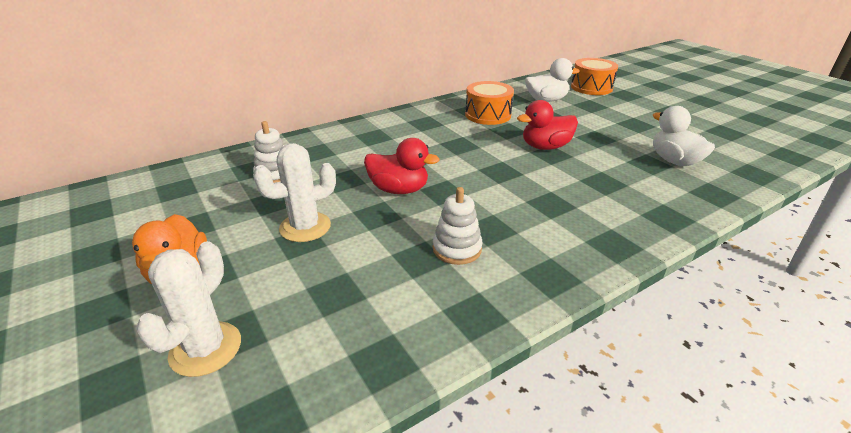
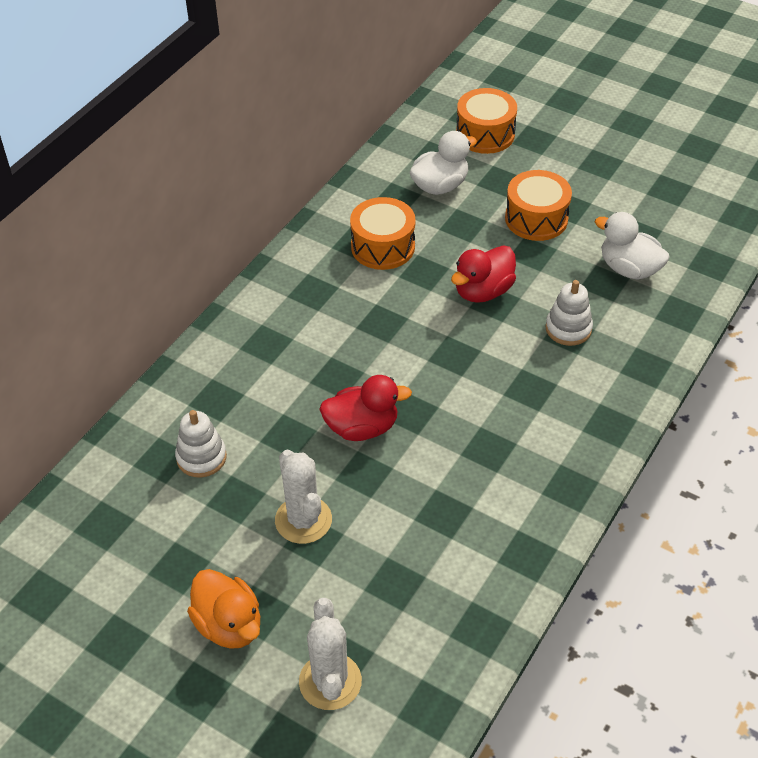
camera: 25 degrees left, 15 degrees up
(305, 227) = (303, 520): white cactus -> white cactus turned 60 degrees counterclockwise
(457, 249) = (471, 488): white stacking toy -> white stacking toy (568, 329)
(608, 124) = (536, 219): none -> orange drum

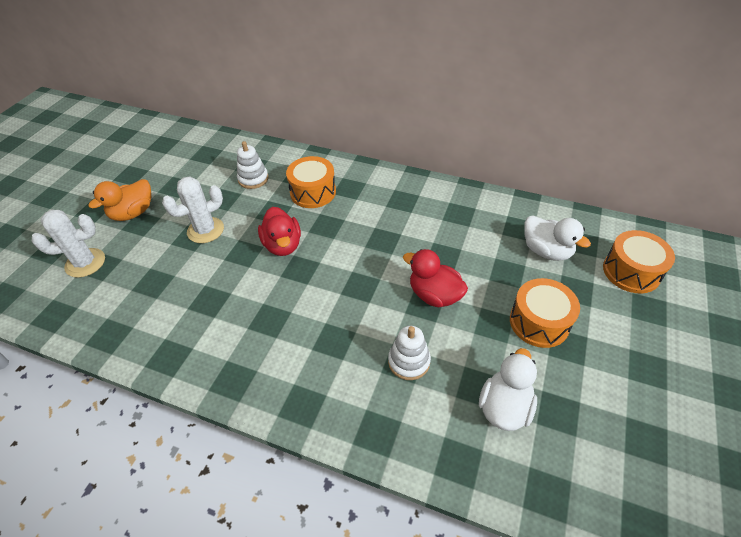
camera: 80 degrees right, 0 degrees up
(383, 247) = (461, 228): orange drum -> orange drum (313, 192)

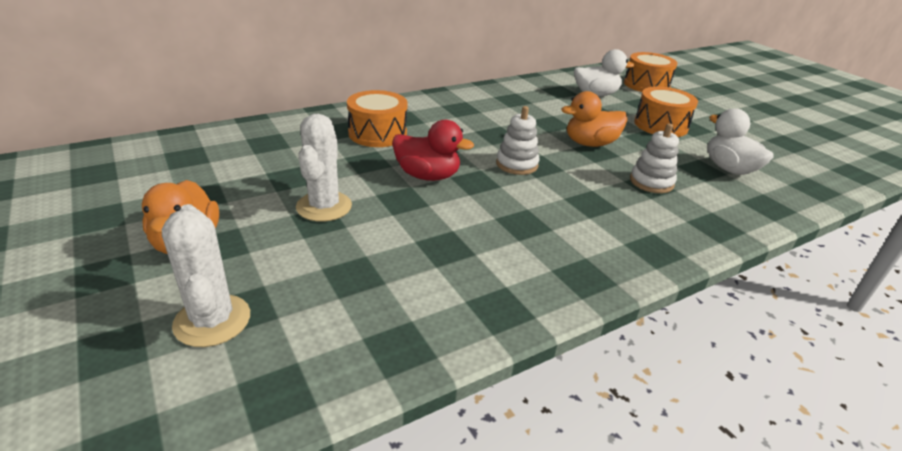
camera: 55 degrees left, 15 degrees down
(85, 263) = (212, 320): white cactus -> white cactus turned 45 degrees counterclockwise
(253, 179) = (294, 150): white stacking toy -> white stacking toy (517, 164)
(434, 295) = (590, 143): red duck -> orange duck

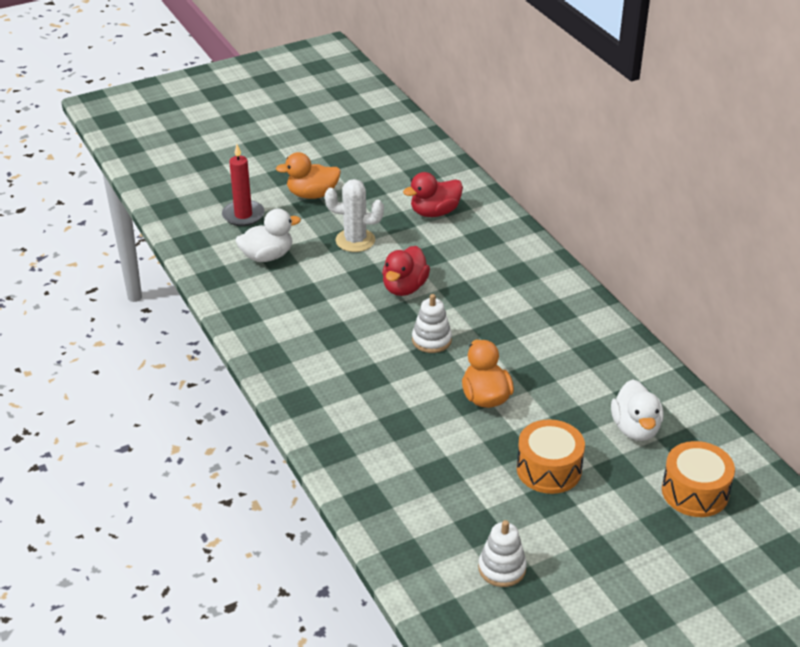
camera: 95 degrees right, 5 degrees up
(212, 320) = (243, 215): white cactus -> red candle
(279, 152) = (434, 212): none -> red duck
(377, 133) = (480, 259): orange drum -> none
(651, 182) = (407, 425): white stacking toy -> white stacking toy (502, 568)
(729, 169) = (442, 497): white duck -> white duck (267, 256)

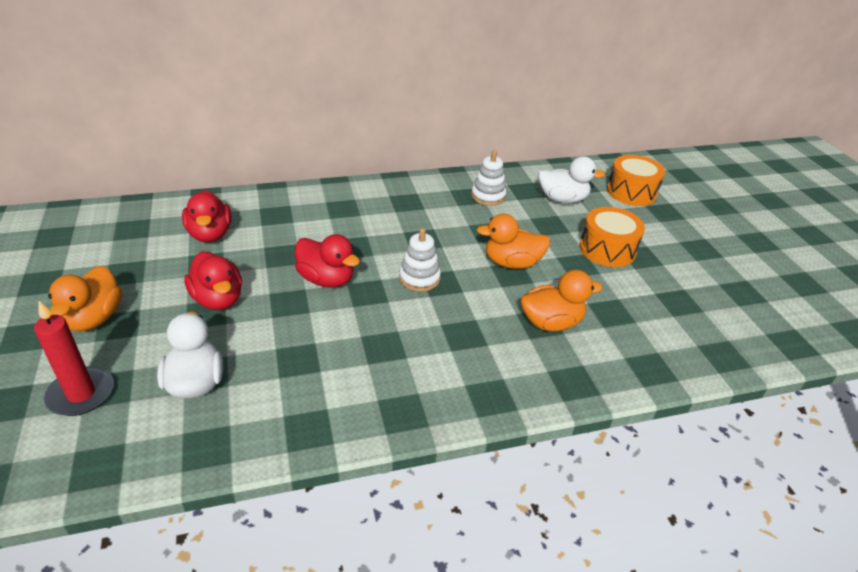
camera: 80 degrees left, 0 degrees up
(355, 240) = (218, 299): white cactus -> red duck
(404, 431) = (551, 323): none -> orange duck
(502, 568) = (726, 299): white stacking toy -> white stacking toy (488, 196)

